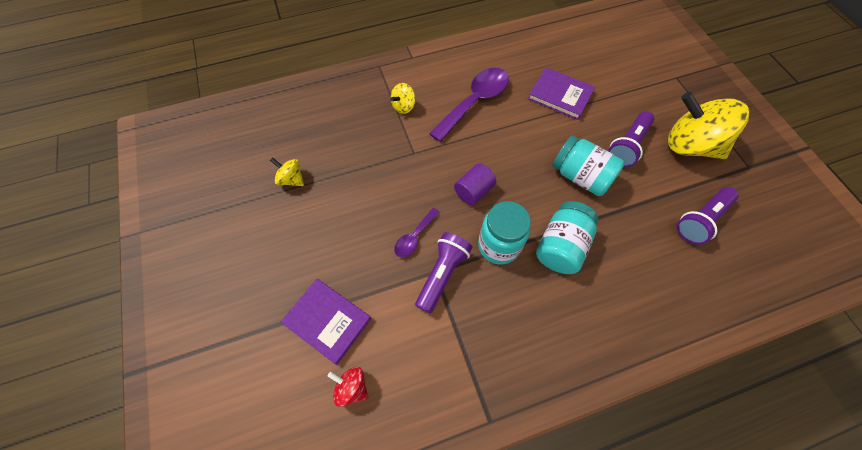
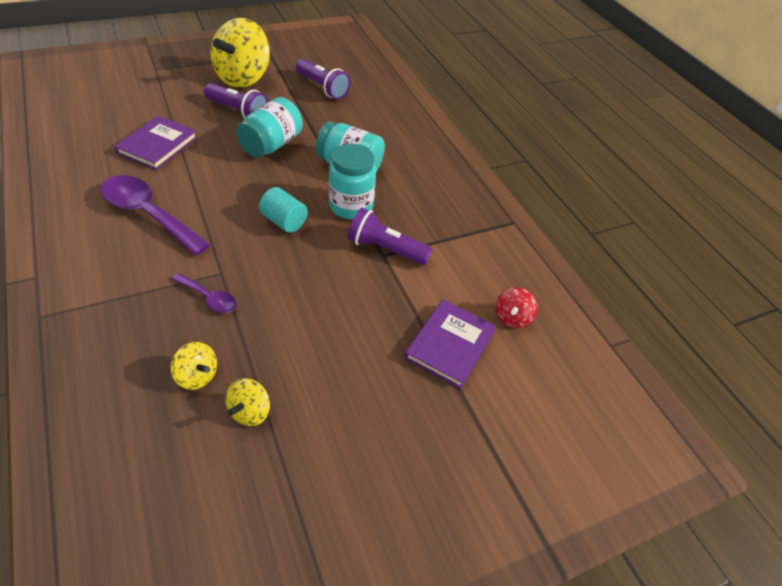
camera: 100 degrees left, 15 degrees down
(403, 106) = (137, 284): yellow spinning top -> yellow spinning top (197, 376)
(414, 237) = (342, 271): purple spoon -> purple spoon (209, 298)
(473, 191) = (284, 221): purple cylinder -> turquoise cylinder

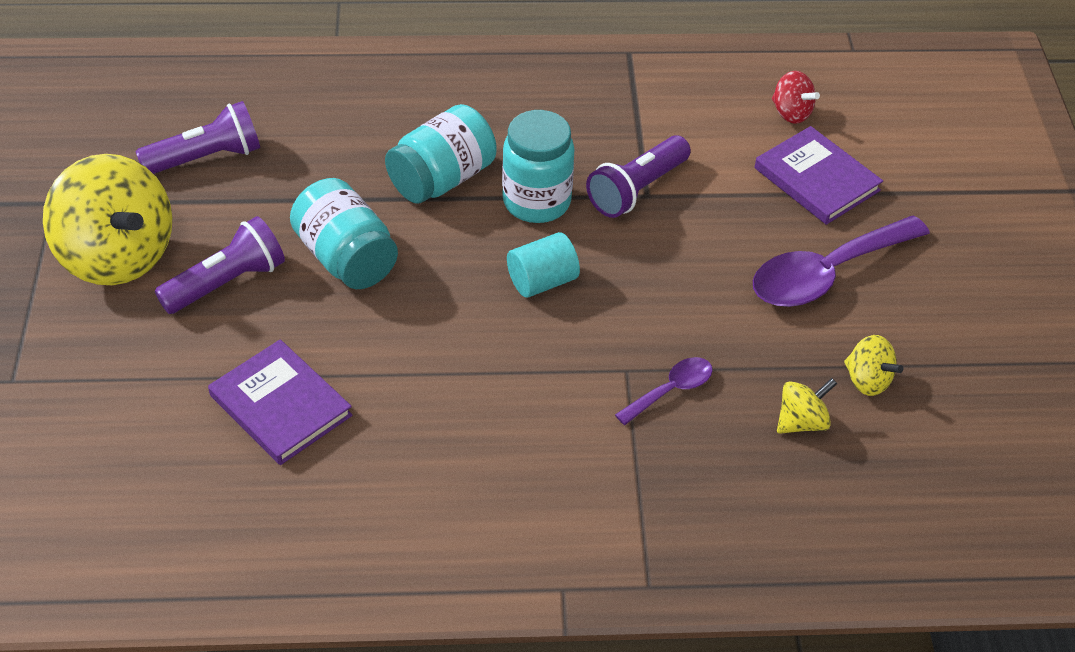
camera: 65 degrees left, 0 degrees up
(148, 214) = (465, 437): purple spoon -> purple spoon (826, 273)

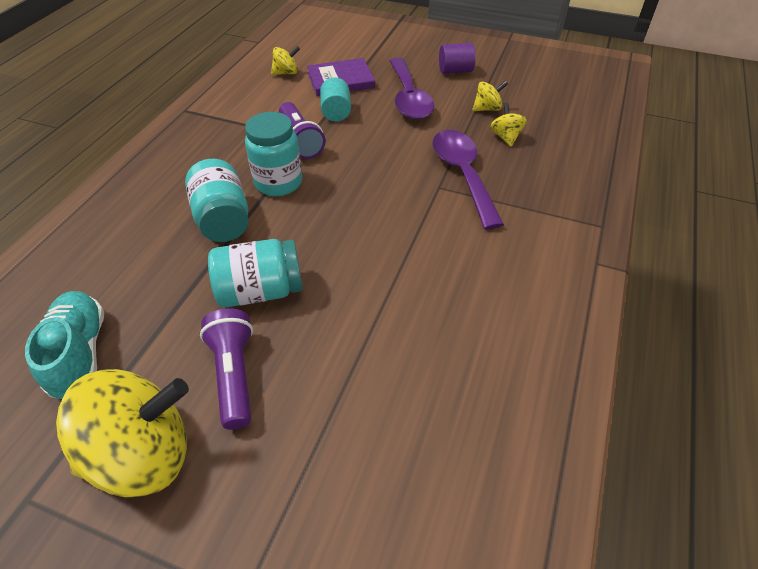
camera: 65 degrees left, 0 degrees up
(206, 158) = (79, 353): purple flashlight -> turquoise shoe
(280, 406) = (385, 371): purple book -> none
(542, 281) = (348, 200): turquoise cylinder -> turquoise cylinder (336, 112)
(670, 390) = (463, 175): purple spoon -> purple spoon, size x1.96
(791, 113) = (286, 73): red spinning top -> yellow spinning top
(955, 310) = (455, 71): none -> purple cylinder

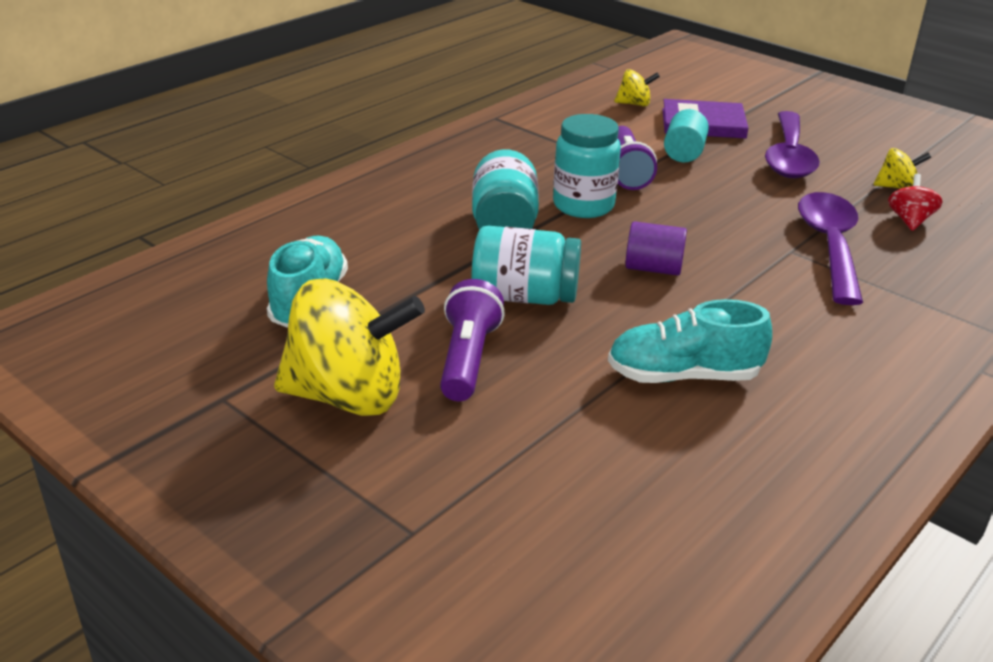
camera: 20 degrees right, 15 degrees down
(404, 336) = (683, 376): none -> turquoise shoe
(455, 71) = (868, 140): purple cylinder -> purple cylinder (653, 268)
(505, 137) = (909, 220): yellow spinning top -> red spinning top

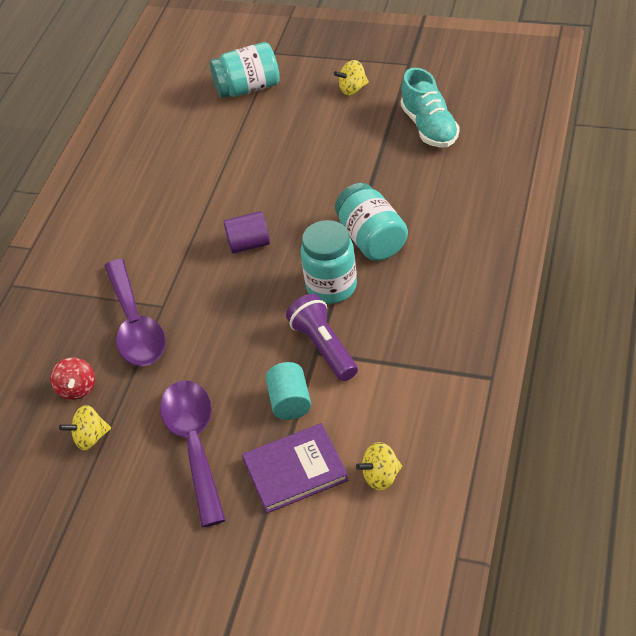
camera: 160 degrees right, 15 degrees up
(348, 396) = (352, 89): yellow spinning top -> yellow spinning top, size x0.45
(468, 359) = (313, 132): purple flashlight -> none
(524, 296) = (314, 184): turquoise jar -> turquoise jar (248, 88)
(683, 376) = (196, 171): turquoise shoe -> none

